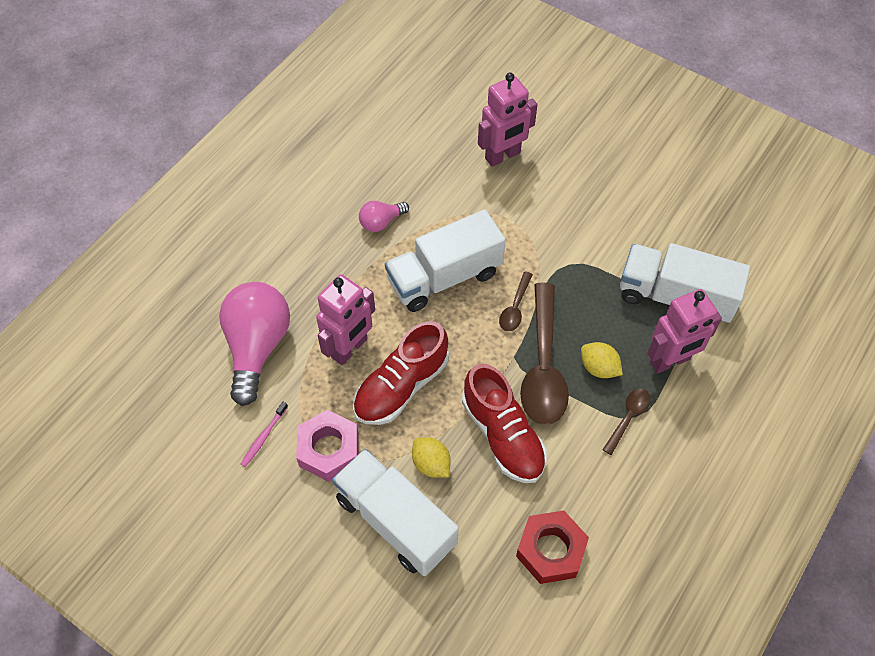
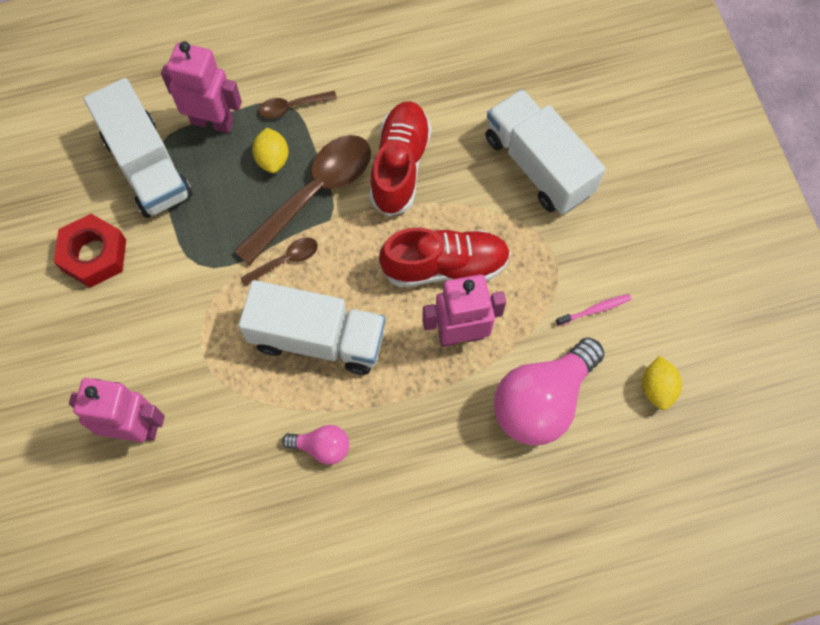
camera: 140 degrees left, 10 degrees up
(329, 449) = (548, 258): pink nut -> none
(395, 521) = (538, 165): white truck -> white truck turned 150 degrees clockwise
(431, 464) = (475, 186): yellow lemon -> yellow lemon (657, 388)
(551, 550) = (442, 65): red nut -> red nut (94, 255)

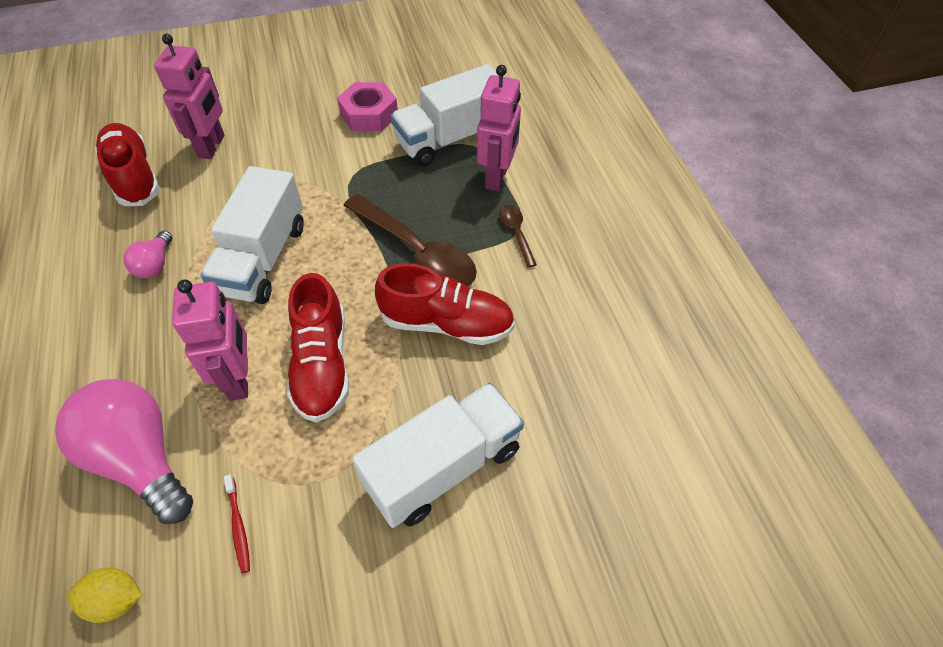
camera: 90 degrees right, 15 degrees down
(94, 255) = (369, 114): red nut -> pink nut
(182, 509) = (134, 177): none -> red shoe
(272, 159) = (457, 220): yellow lemon -> none
(285, 260) = (347, 233): brown spoon -> none
(594, 310) = (238, 526): pink toothbrush -> red toothbrush

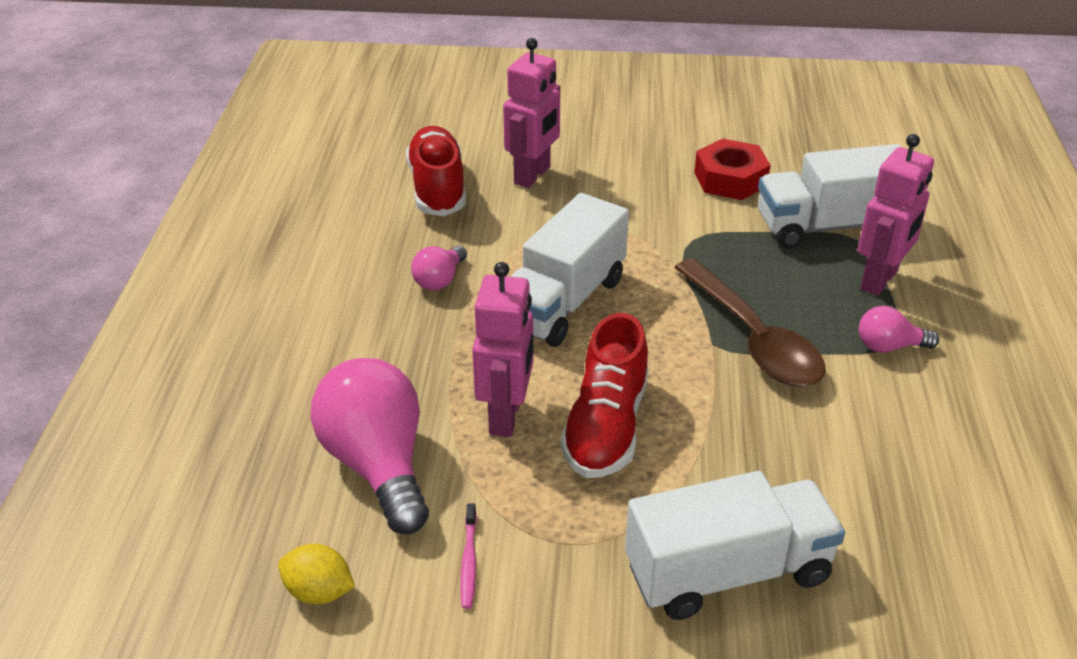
camera: 20 degrees right, 15 degrees down
(238, 526) = (469, 561): red toothbrush -> pink toothbrush
(369, 114) = (730, 179): pink nut -> red nut
(447, 323) = (772, 422): red shoe -> none
(516, 233) = (889, 346): brown spoon -> pink light bulb

